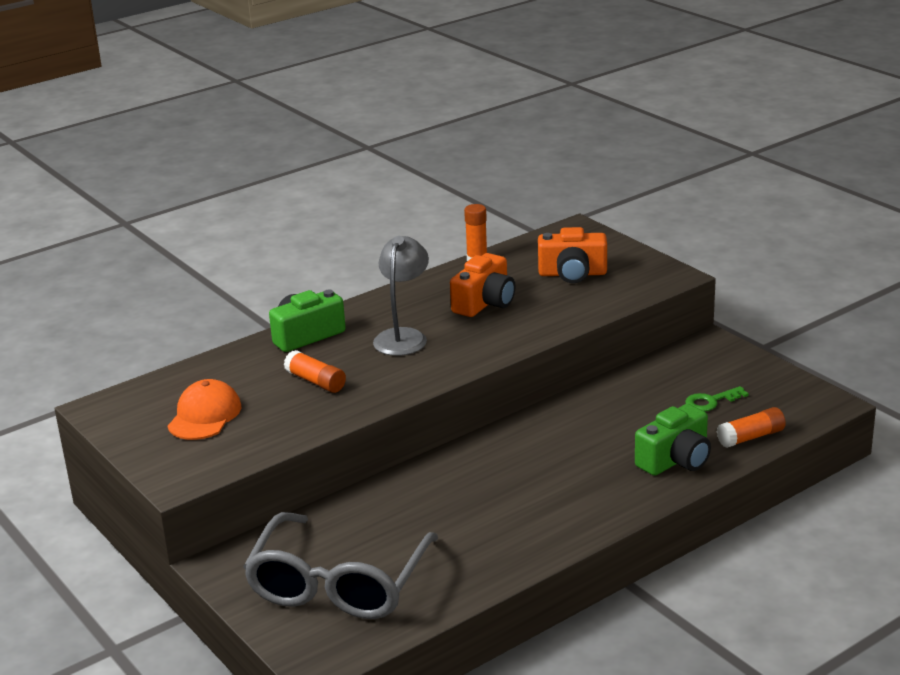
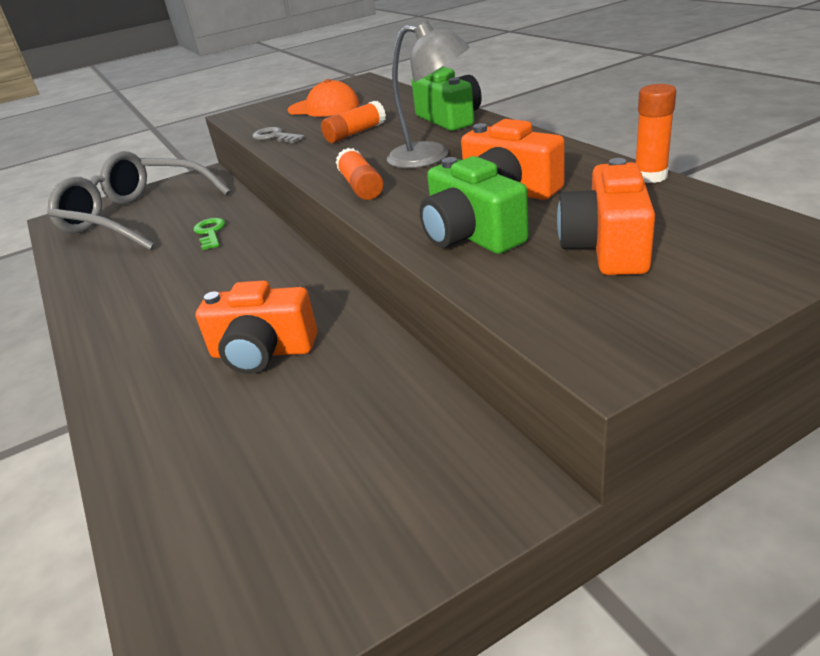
camera: 100 degrees right, 5 degrees up
(295, 431) = (275, 137): none -> grey key
(609, 434) = (263, 352): none -> orange camera
(675, 460) = (163, 409): green camera -> green camera (471, 235)
(711, 401) = (296, 464): green key -> green key (210, 232)
(750, 437) = (163, 503): orange glue stick -> orange glue stick (361, 186)

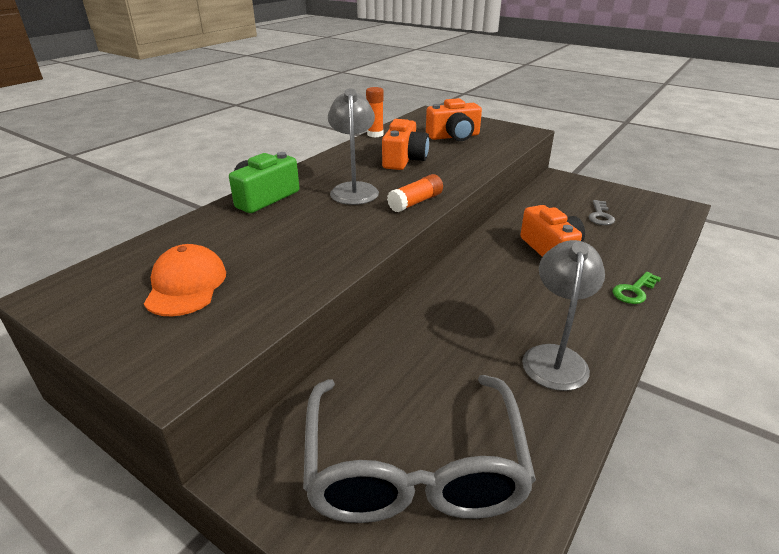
camera: 120 degrees left, 0 degrees up
(124, 290) = (554, 357): none -> grey lamp
(210, 232) = (426, 353): green key -> green key (634, 291)
(275, 137) = (298, 287): grey key -> grey key (600, 216)
(355, 133) = (294, 235): orange glue stick -> none
(471, 235) = (462, 160): green camera -> none

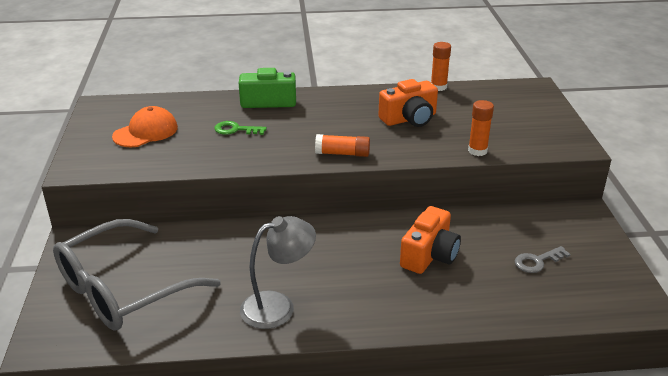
camera: 50 degrees right, 0 degrees up
(354, 189) = (327, 123): grey lamp -> none
(454, 136) = (497, 118): orange camera -> none
(489, 158) = (477, 151): none -> orange glue stick
(634, 291) = (419, 319): green key -> green key (235, 130)

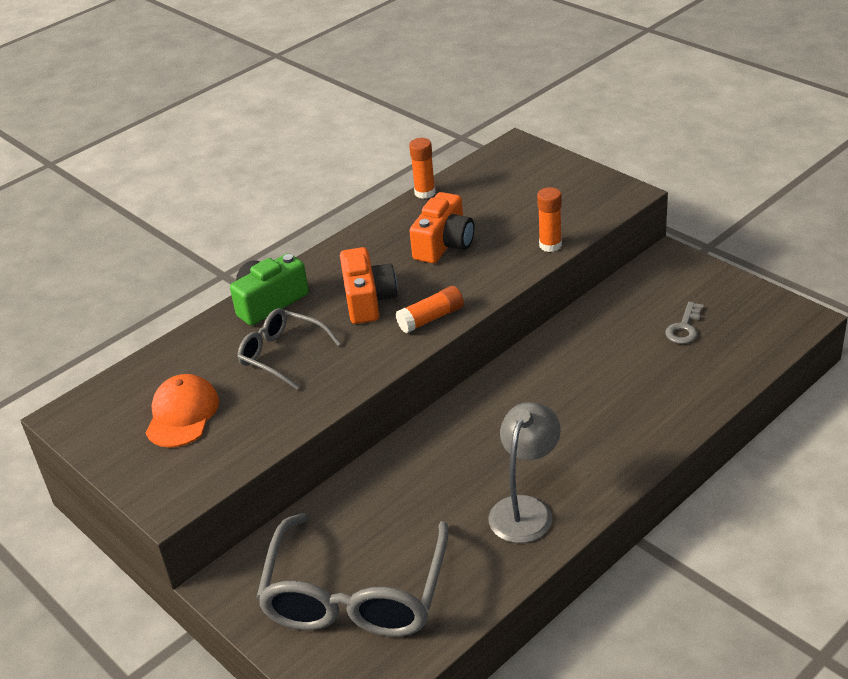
camera: 35 degrees left, 5 degrees up
(235, 130) = (282, 354): green key -> grey glasses
(429, 255) = (593, 377): orange camera -> orange camera (368, 300)

